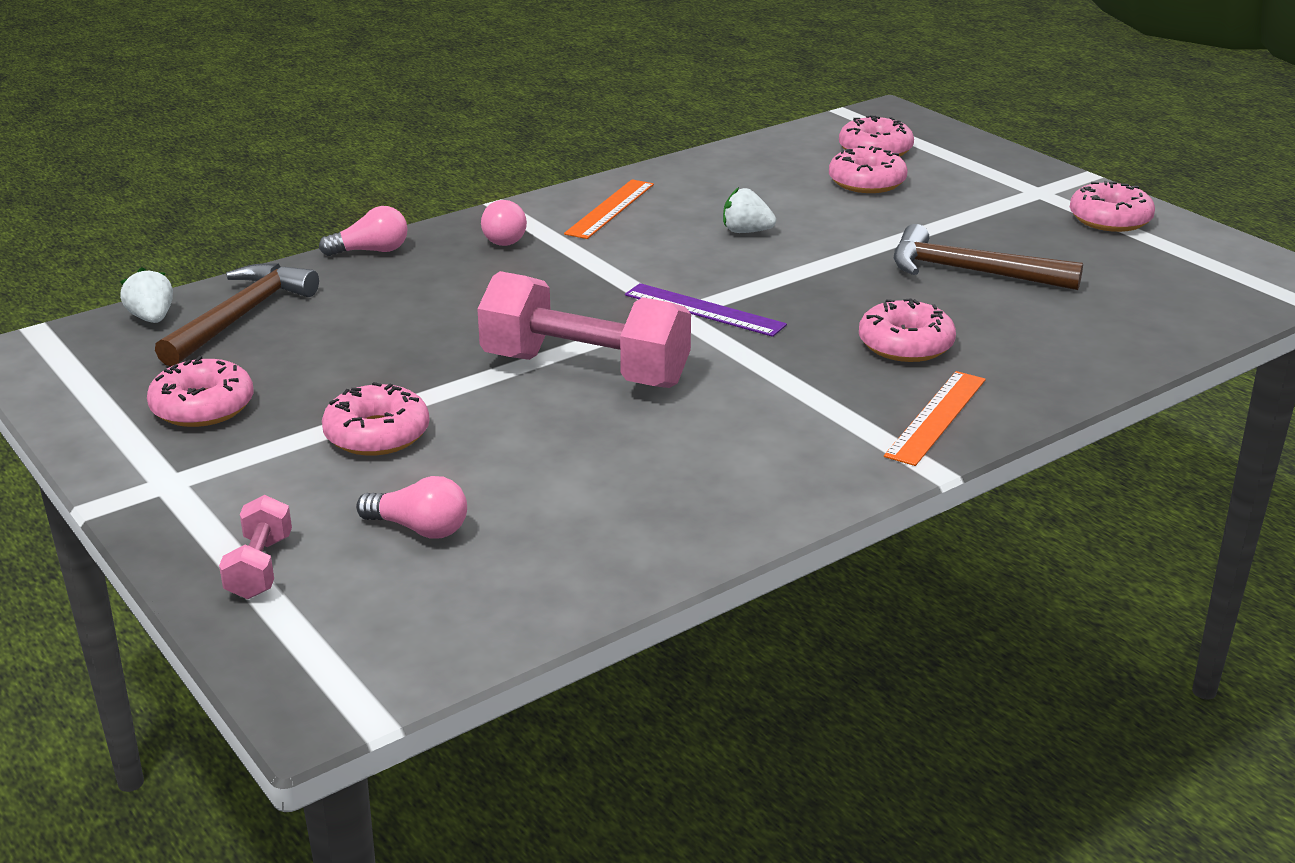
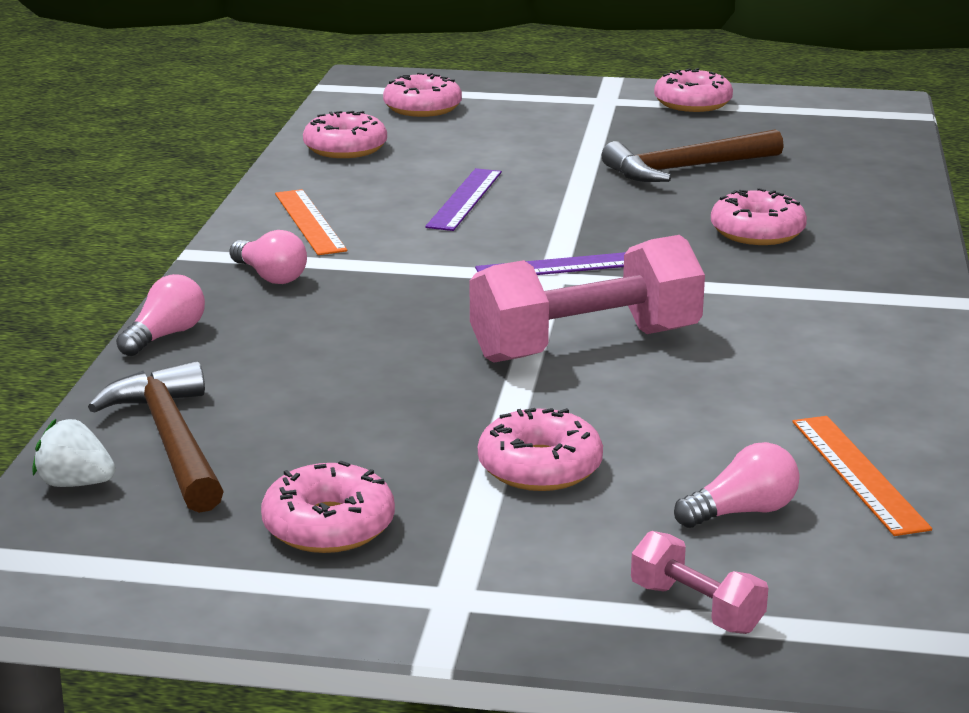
camera: 45 degrees left, 5 degrees down
(746, 232) = (464, 199): white strawberry -> purple ruler
(867, 182) = (471, 133): pink donut -> pink donut (345, 148)
(936, 417) = (881, 269): orange ruler -> orange ruler (858, 473)

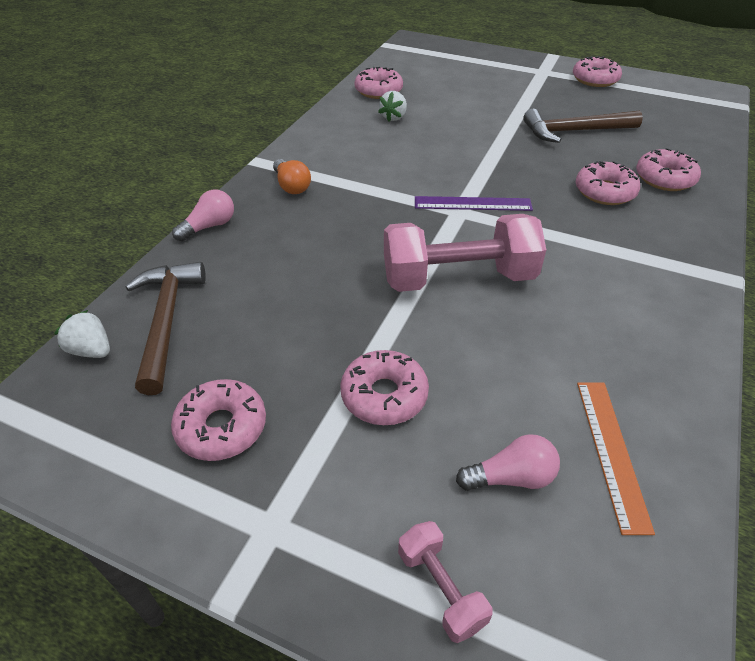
camera: 15 degrees right, 20 degrees up
(270, 276) = (291, 186): pink light bulb -> orange light bulb
(309, 222) = (333, 145): orange ruler -> none
(390, 179) = (393, 117): none -> white strawberry
(422, 108) = (434, 66): pink donut -> pink donut (664, 178)
(464, 199) = (430, 139): purple ruler -> none

